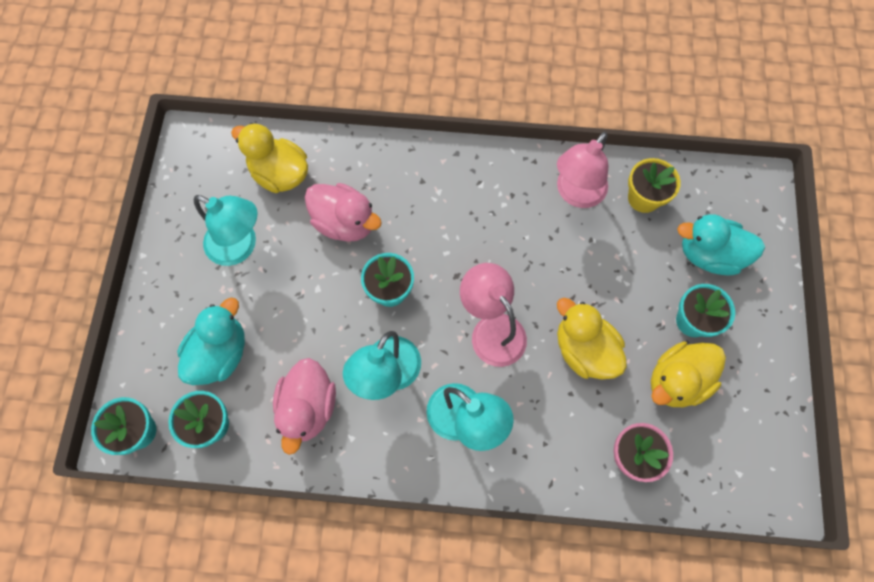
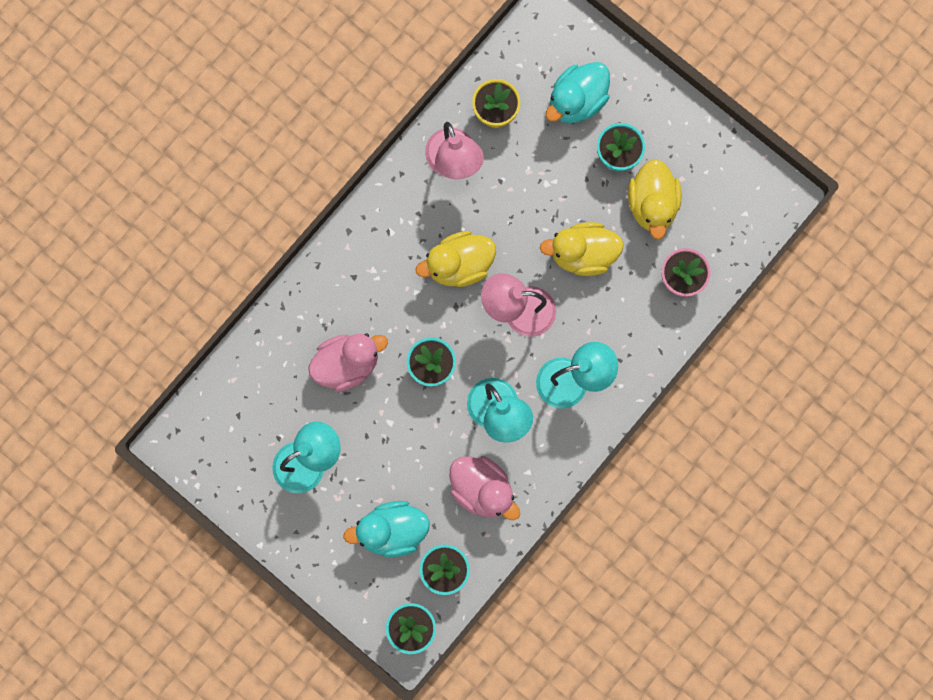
camera: 55 degrees left, 10 degrees up
(220, 354) = (392, 531): turquoise duck -> turquoise duck turned 75 degrees counterclockwise
(280, 174) = (263, 389): yellow duck -> yellow duck (459, 265)

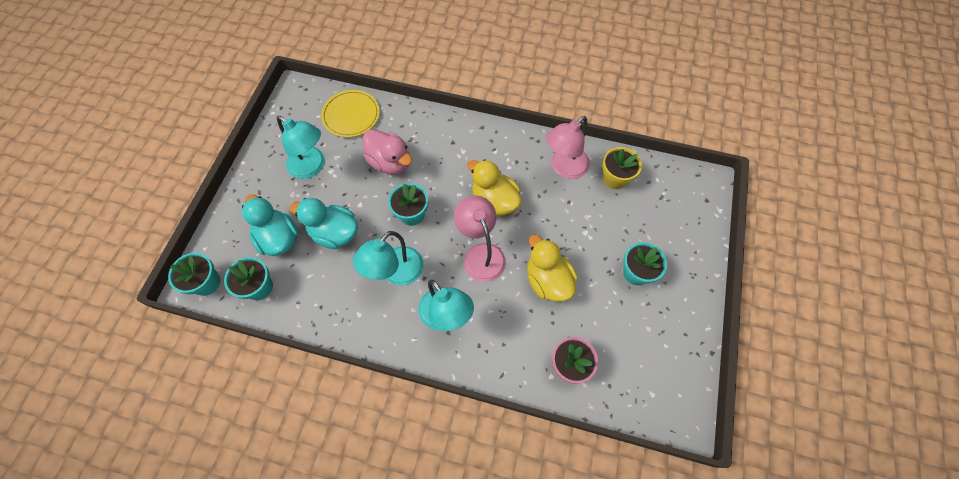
camera: 65 degrees right, 15 degrees down
(251, 386) = (351, 115): none -> yellow plate
(482, 489) = (332, 287): pink duck -> none
(577, 101) = (657, 226): turquoise duck -> turquoise duck (335, 233)
(652, 204) = (615, 315): yellow duck -> none

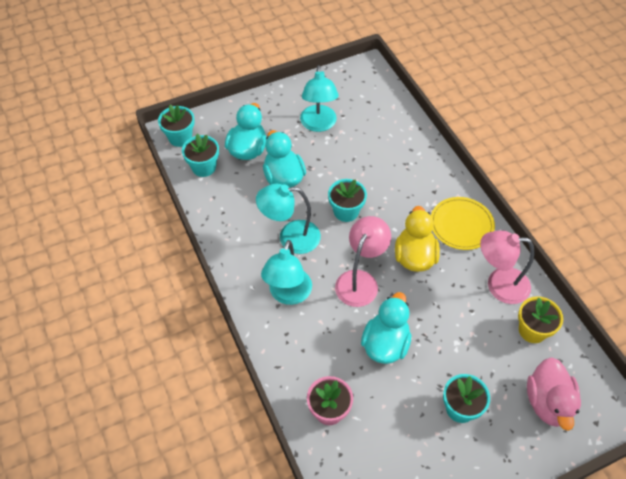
camera: 50 degrees right, 10 degrees down
(351, 115) = (384, 113): yellow plate -> yellow plate (461, 225)
(390, 162) = (373, 166): pink duck -> pink duck (548, 403)
(547, 280) = (385, 344): yellow duck -> turquoise duck

